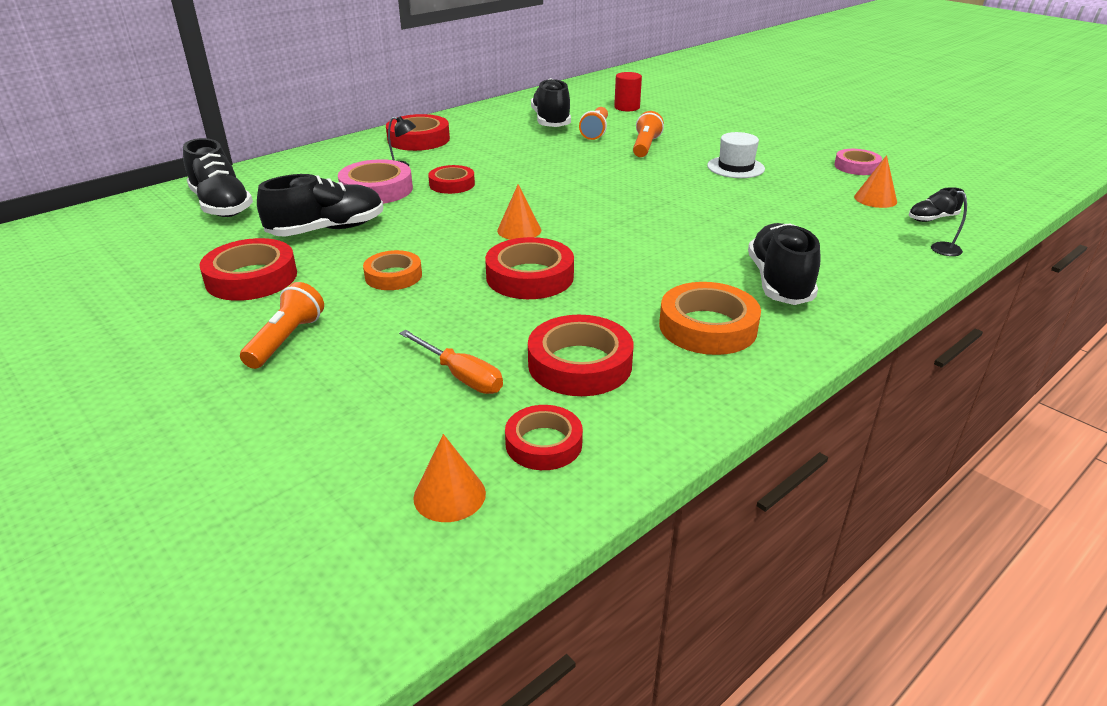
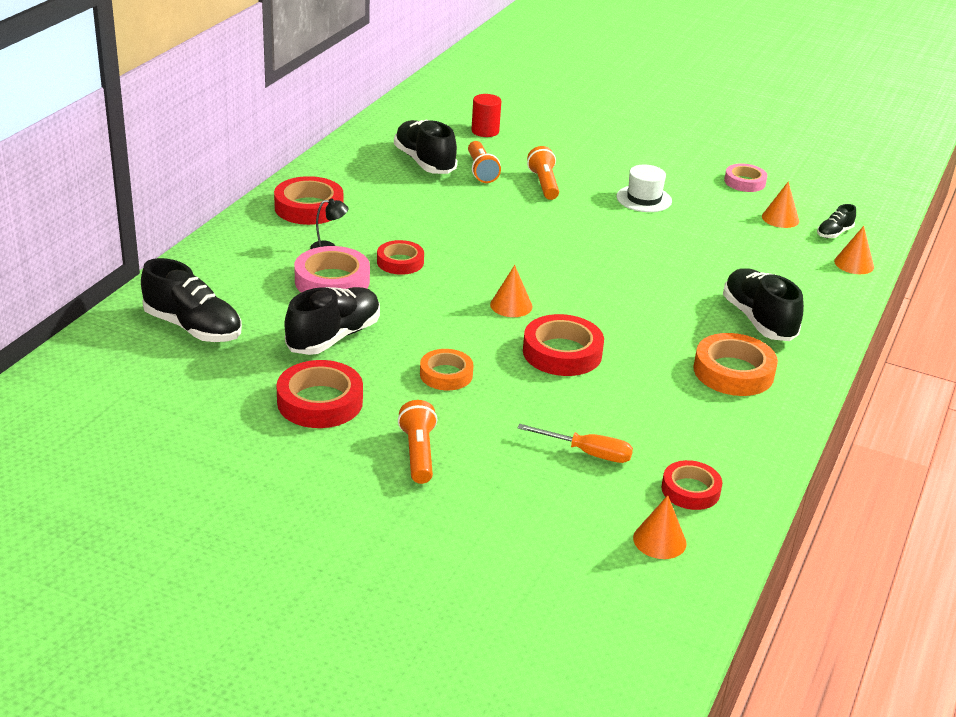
camera: 25 degrees left, 0 degrees up
(580, 364) = (666, 424): red tape -> none
(939, 248) = (854, 264): black lamp -> orange cone

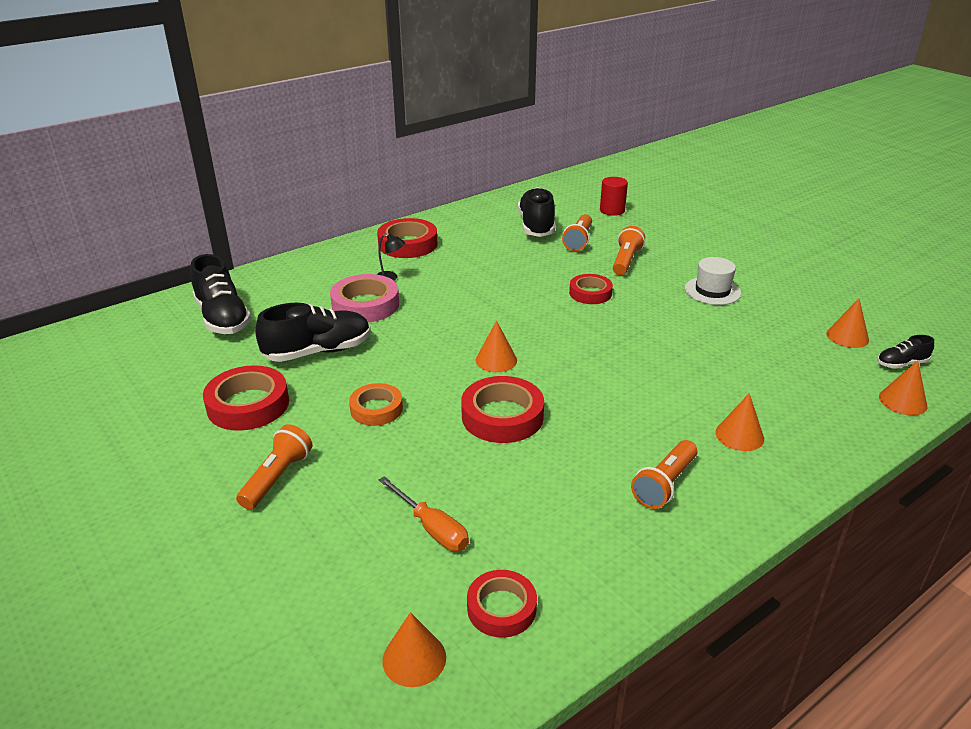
camera: 30 degrees right, 0 degrees up
(400, 262) = (436, 301): red tape -> red tape (590, 293)
(733, 372) = (665, 484): orange tape -> orange flashlight
(744, 182) = (834, 295): pink tape -> none
(758, 320) = (739, 435): black shoe -> orange cone

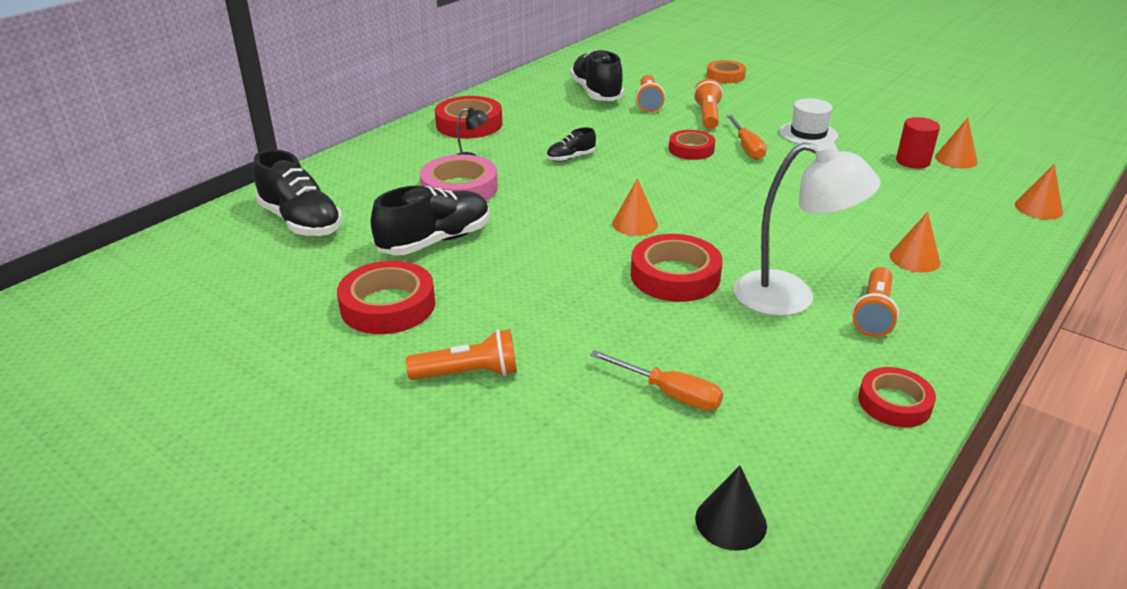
camera: 15 degrees left, 0 degrees up
(277, 478) = (468, 373): orange flashlight -> orange flashlight turned 75 degrees clockwise
(376, 409) = (537, 288): orange tape -> orange tape (725, 76)
(414, 658) = (730, 521): orange cone -> black cone
(501, 608) = (789, 456): red tape -> red tape (894, 403)
(596, 454) = (791, 297): none -> white lamp
(612, 210) = (664, 71): red cylinder -> red cylinder (912, 161)
(644, 298) = (747, 148): none -> orange screwdriver
(901, 364) = (1017, 176): black shoe -> black shoe (571, 157)

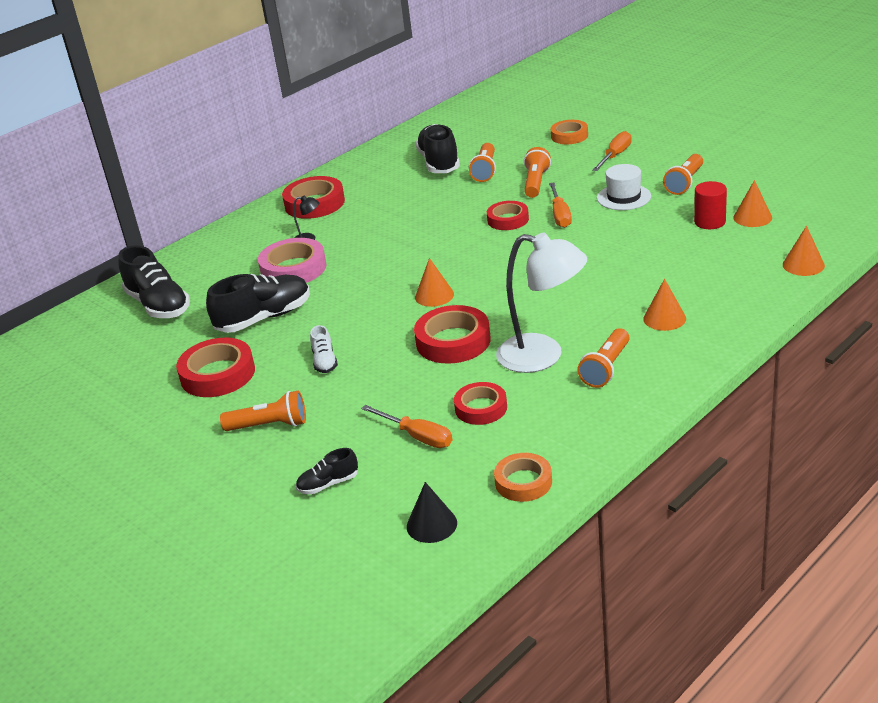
camera: 10 degrees right, 0 degrees up
(522, 294) = (324, 361): none -> white shoe
(571, 157) = (397, 233): black shoe -> black shoe (328, 484)
(781, 95) = (615, 156): none -> orange screwdriver
(833, 460) = (523, 482): none -> orange tape
(867, 123) = (685, 183): none -> orange flashlight
(894, 403) = (589, 439): red tape -> red tape (481, 408)

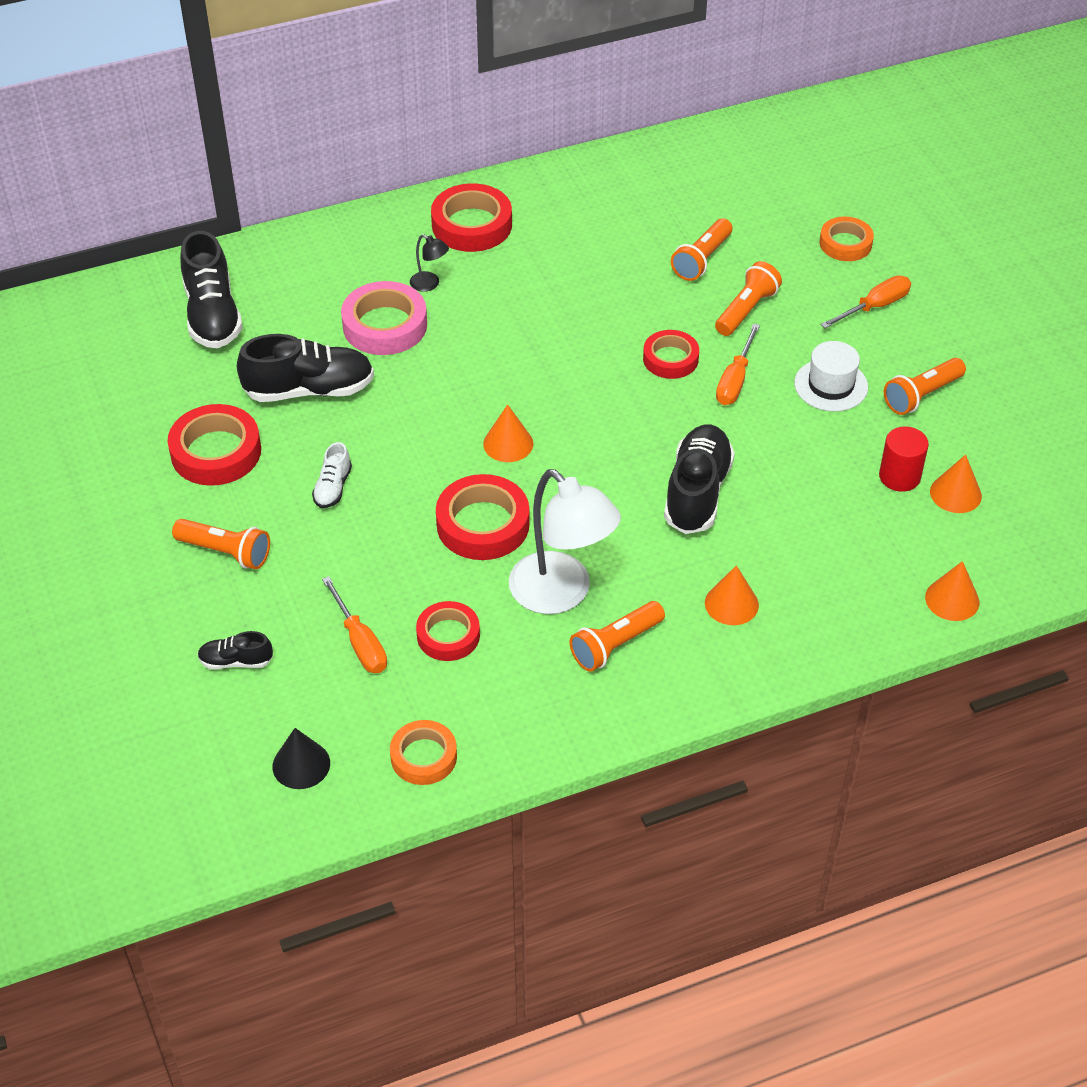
camera: 20 degrees right, 15 degrees up
(439, 163) = (657, 220): black shoe -> black shoe (697, 492)

